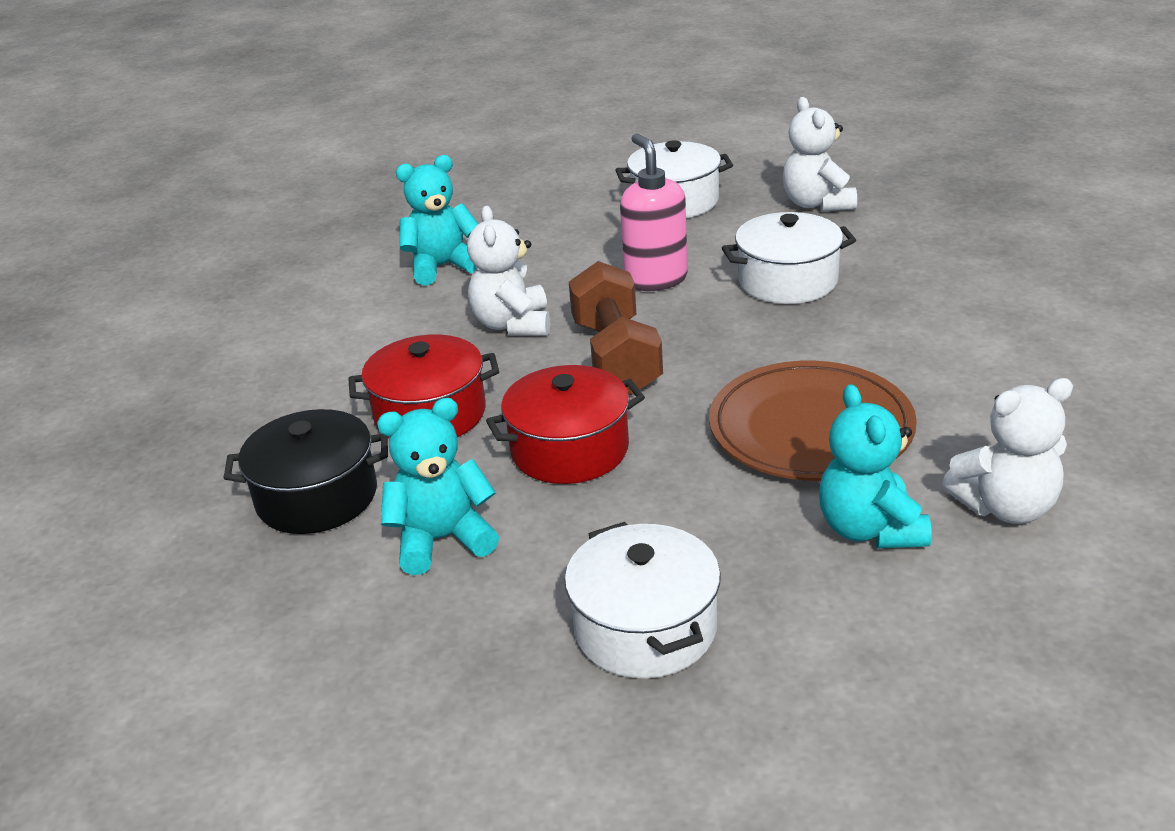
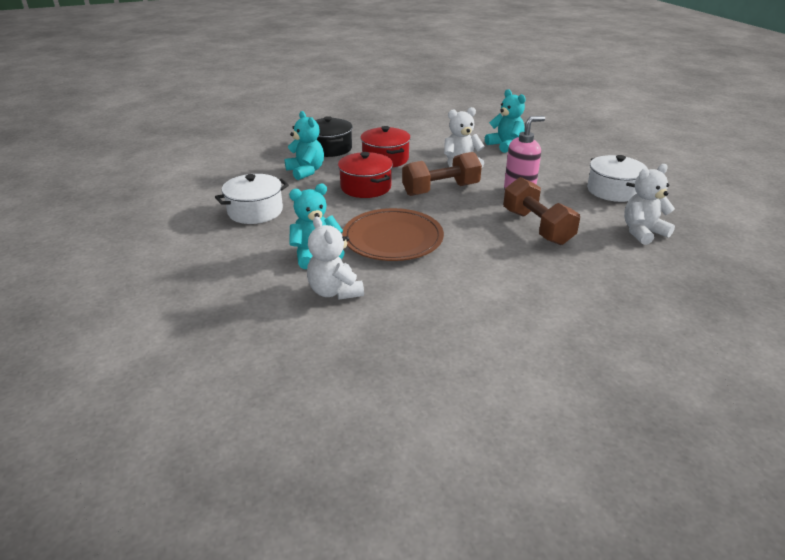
camera: 75 degrees right, 0 degrees up
(787, 281) = (537, 227): white pot -> brown dumbbell

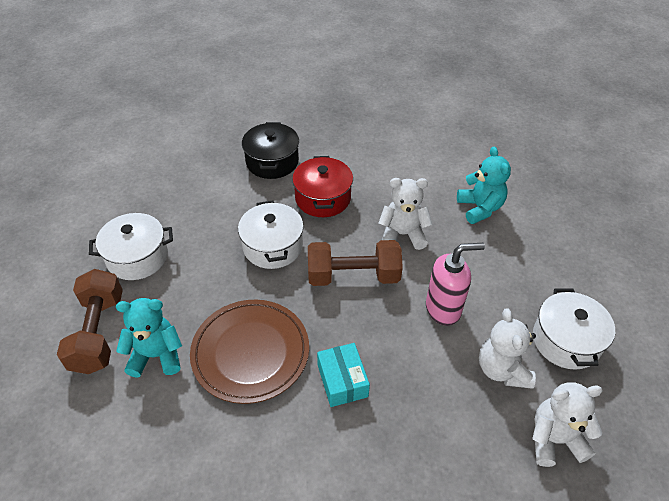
camera: 20 degrees right, 15 degrees up
(306, 171) = (225, 199): turquoise teddy bear -> none
(335, 291) = (142, 426): white teddy bear -> white teddy bear (502, 369)
(366, 187) = (273, 246): red pot -> white pot
(475, 237) = (342, 380): none -> turquoise box
(537, 227) = (426, 384): brown dumbbell -> brown dumbbell (98, 333)

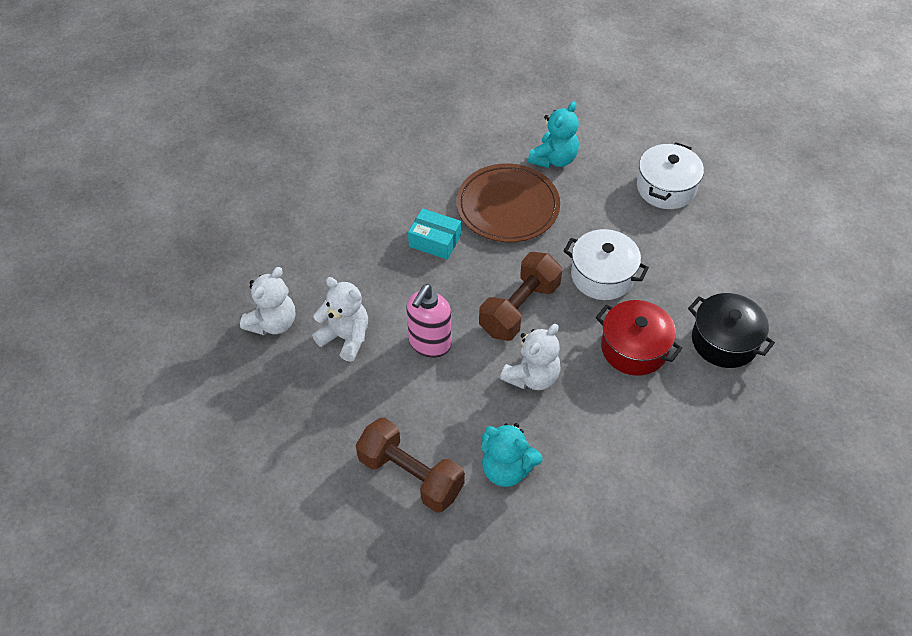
camera: 130 degrees right, 5 degrees up
(98, 333) = (603, 139): brown dumbbell -> brown dumbbell (411, 475)
(566, 340) = (321, 401): white pot -> none

